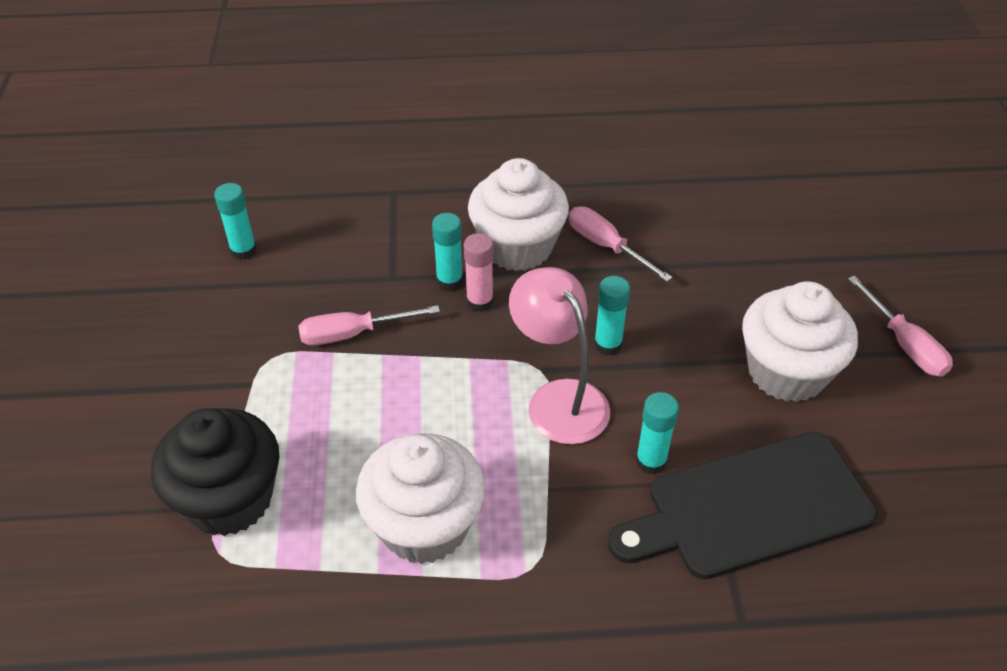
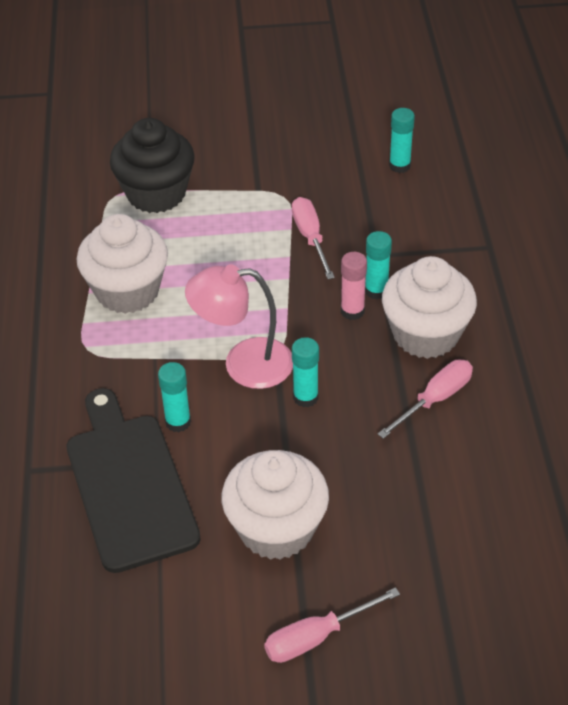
camera: 90 degrees right, 0 degrees up
(558, 399) = (244, 364): pink lamp -> pink lamp turned 150 degrees counterclockwise

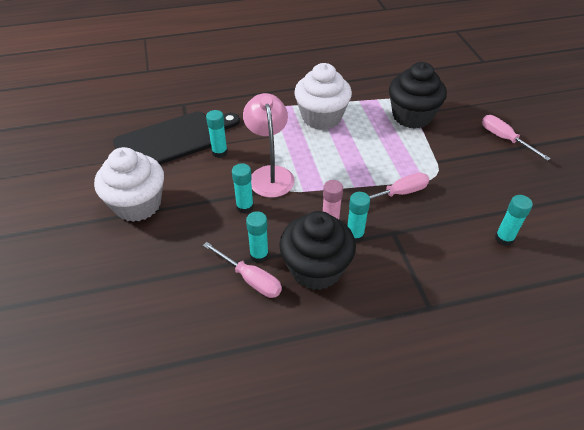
camera: 80 degrees right, 0 degrees up
(316, 637) = (56, 231): pink screwdriver -> pink screwdriver (504, 139)
(397, 388) = (259, 255): none -> turquoise glue stick
(425, 334) = (316, 269): white cupcake -> black cupcake

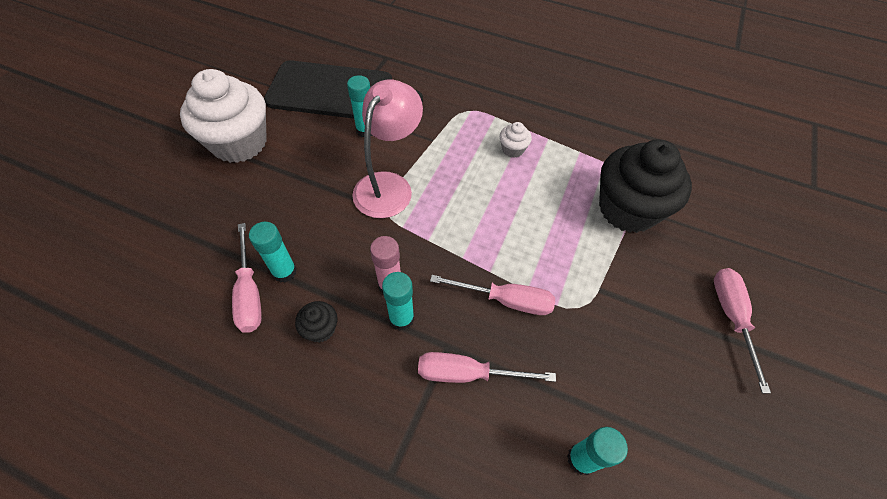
camera: 35 degrees right, 10 degrees up
(245, 207) = (327, 207): turquoise glue stick -> none
(316, 269) = (321, 329): black cupcake -> black cupcake, size x0.42
(321, 117) = (512, 149): white cupcake -> white cupcake, size x0.42
(416, 238) = (468, 374): none -> pink screwdriver

